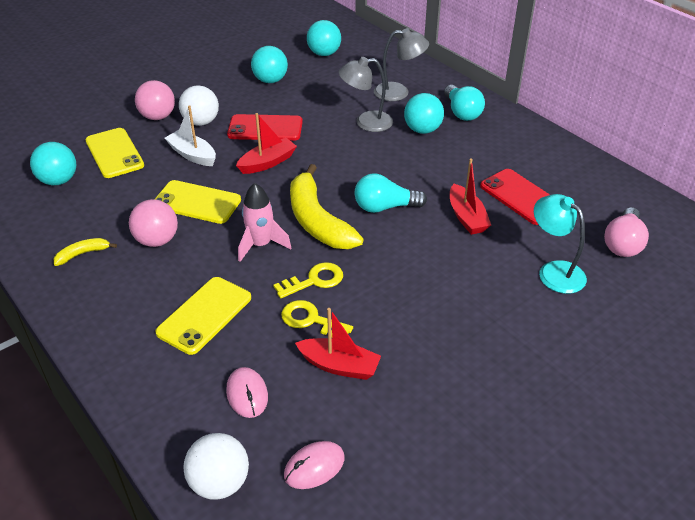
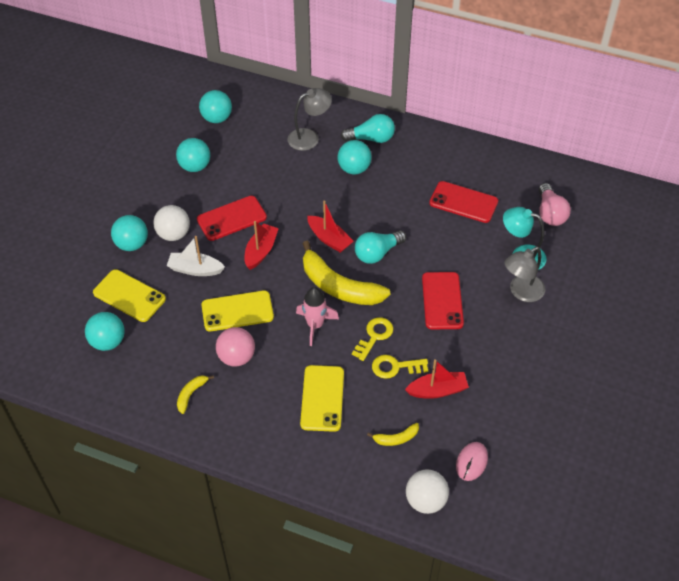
camera: 30 degrees left, 10 degrees up
(158, 117) = (132, 244): pink ball -> turquoise ball
(247, 394) = (396, 438): pink mouse -> yellow banana
(366, 122) = (306, 179): grey lamp -> grey lamp (521, 292)
(421, 278) = (442, 301): none -> red phone
(461, 112) = (371, 139): turquoise light bulb -> turquoise light bulb turned 45 degrees counterclockwise
(466, 217) = (438, 236): red boat -> red boat (329, 239)

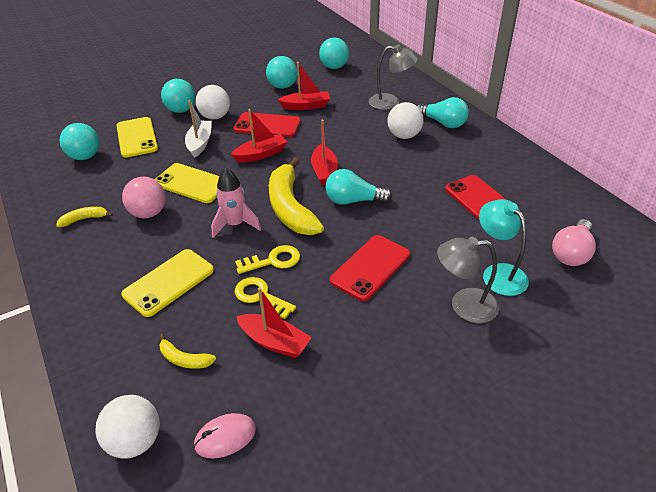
camera: 40 degrees right, 10 degrees down
(195, 269) = (200, 143): white boat -> white boat turned 45 degrees clockwise
(241, 179) = (306, 106): none -> red boat
(354, 169) = (404, 136): turquoise ball -> white ball

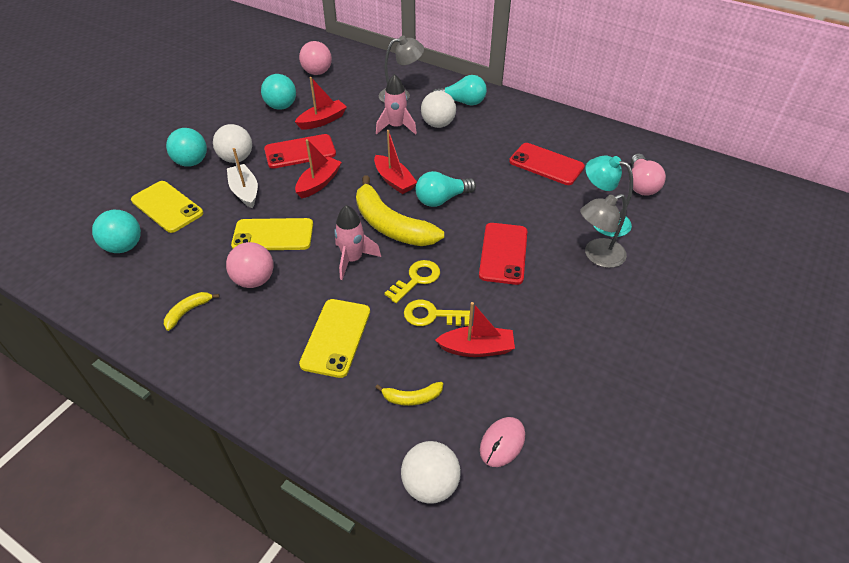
camera: 30 degrees left, 5 degrees up
(334, 67) = (317, 72): turquoise ball -> pink ball
(364, 128) = (396, 127): none -> pink rocket

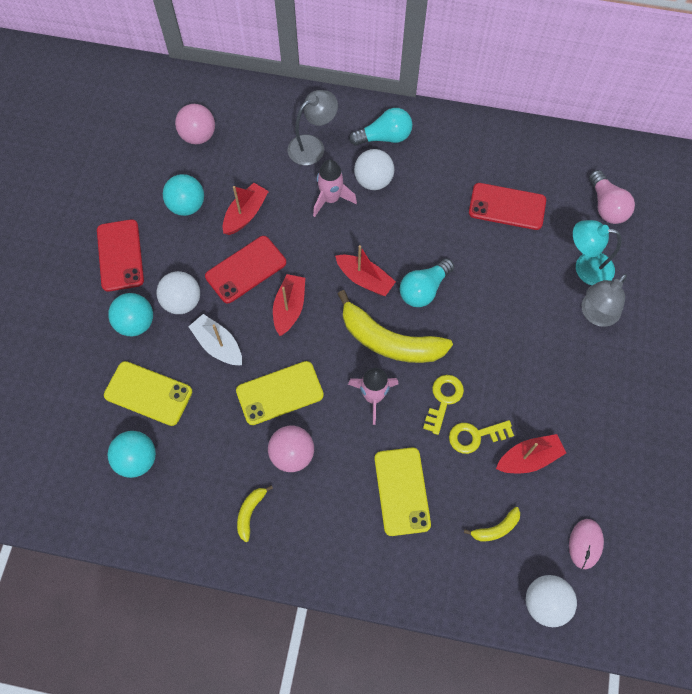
camera: 20 degrees left, 20 degrees up
(503, 253) = (510, 340): red phone -> red phone (120, 255)

